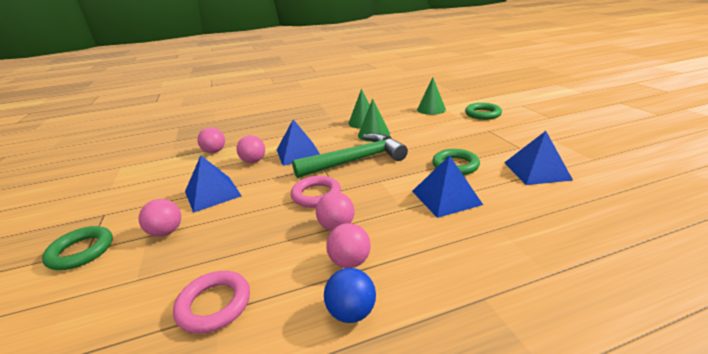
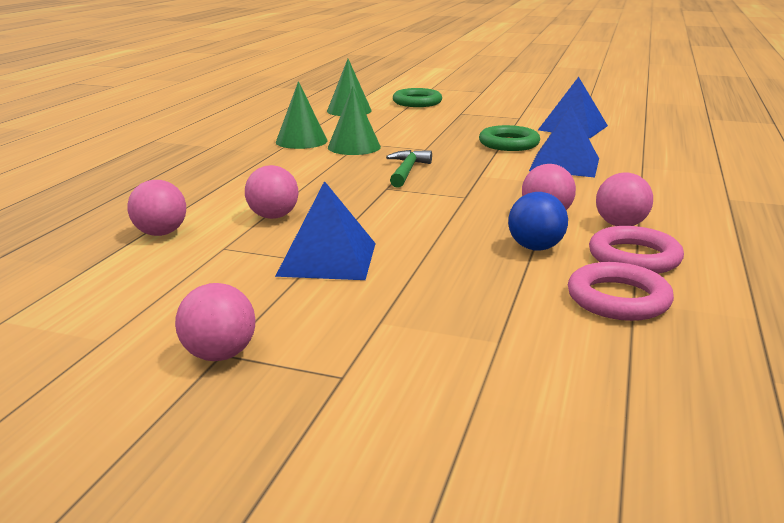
camera: 55 degrees left, 5 degrees down
(81, 251) = (339, 381): green ring -> none
(166, 232) = (394, 306): pink ball -> pink ball (219, 355)
(298, 153) = (313, 189): blue pyramid -> none
(316, 195) = (457, 207): pink ring -> pink ring (634, 257)
(351, 312) = (699, 243): blue ball -> blue ball (535, 248)
(356, 160) = (406, 171): green hammer -> green hammer, size x0.51

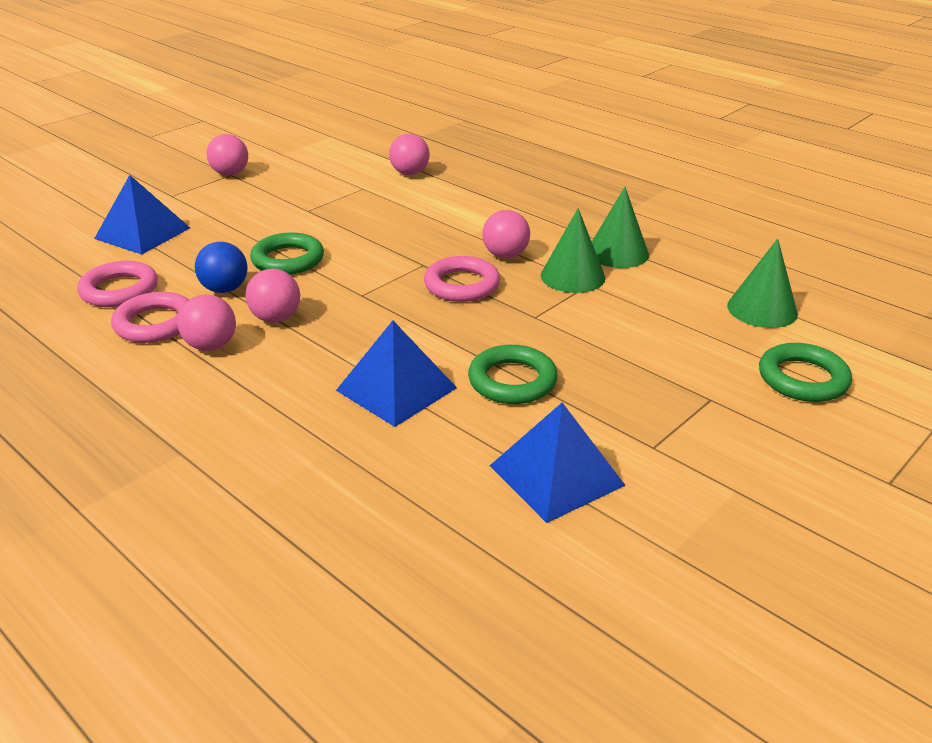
camera: 115 degrees right, 10 degrees up
(273, 216) = (402, 209): pink ball -> pink ball (505, 255)
(327, 259) = (304, 214): blue pyramid -> blue pyramid (142, 233)
(406, 171) = (462, 285): green hammer -> pink ring
(443, 237) = (288, 260): none -> green ring

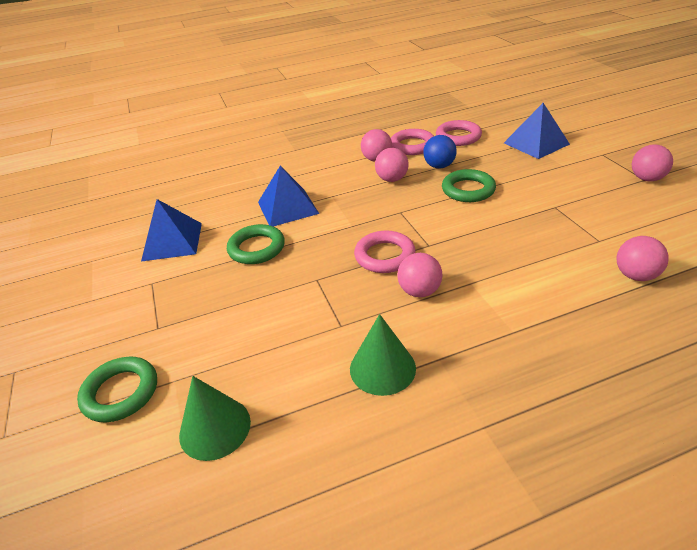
camera: 120 degrees right, 5 degrees up
(572, 276) = (359, 319): green cone -> none

